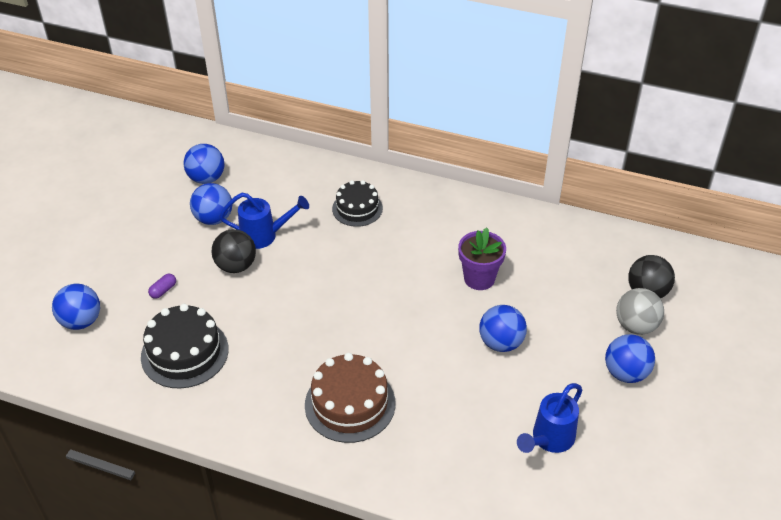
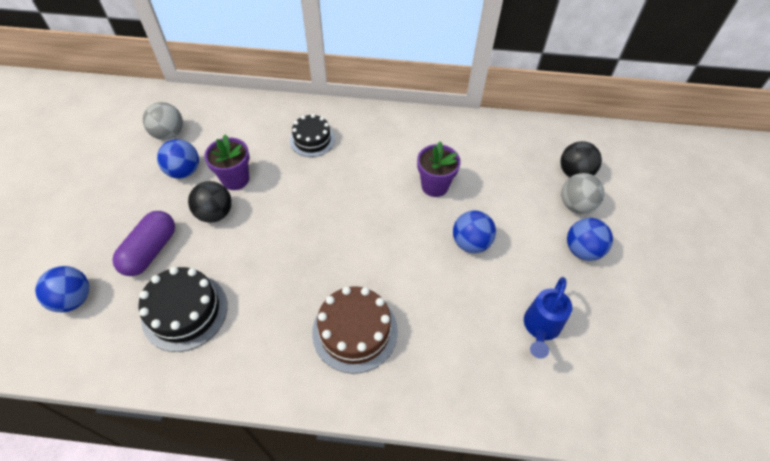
camera: 15 degrees left, 10 degrees up
(163, 290) = (150, 251): purple capsule -> purple capsule, size x2.37
(206, 178) = (169, 134): blue ball -> grey ball
(265, 236) = (235, 179): blue watering can -> purple flower pot

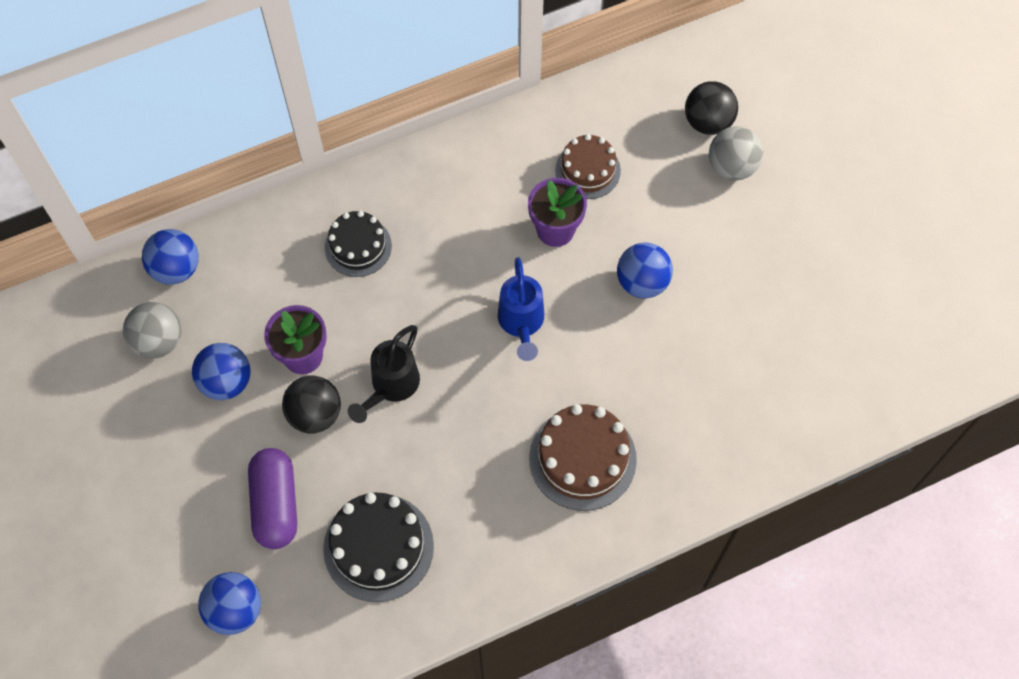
camera: 30 degrees left, 10 degrees up
(269, 222) = (391, 387): none -> black watering can
(478, 164) = (588, 170): none -> brown cake
(540, 328) = (771, 343): blue watering can -> blue watering can (521, 324)
(582, 250) = (768, 223): blue ball -> blue ball (176, 269)

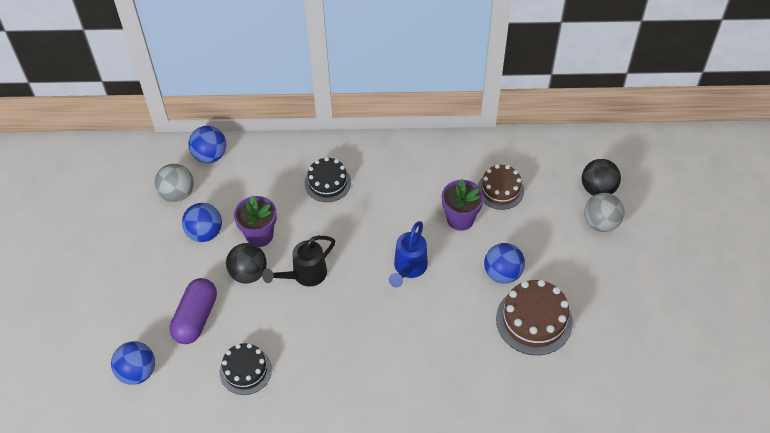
camera: 25 degrees right, 10 degrees down
(378, 547) = (245, 370): black cake -> black cake, size x0.67
(582, 458) = (406, 369): brown cake -> brown cake (534, 320)

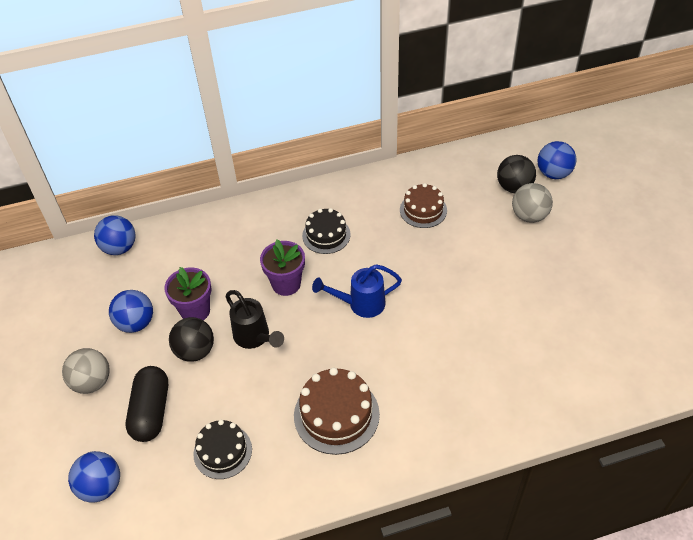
camera: 15 degrees left, 5 degrees down
(177, 193) = (95, 292): grey ball -> grey ball (92, 382)
(195, 318) = (151, 411): purple capsule -> black capsule
(304, 275) = (255, 338): black watering can -> black watering can turned 75 degrees counterclockwise
(327, 183) = (250, 244): black cake -> black cake (326, 235)
(408, 269) = (360, 304): blue watering can -> blue watering can turned 75 degrees clockwise
(460, 219) = (394, 245): purple flower pot -> purple flower pot (286, 284)
(502, 273) = (455, 284): blue ball -> blue ball (553, 173)
(534, 320) = (503, 320): brown cake -> brown cake (336, 415)

